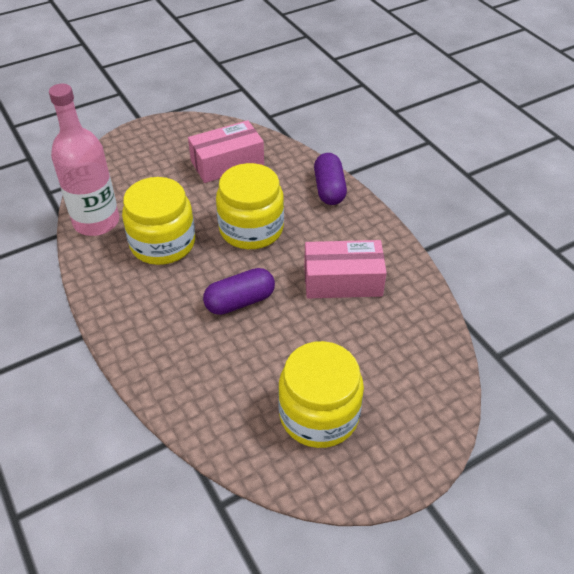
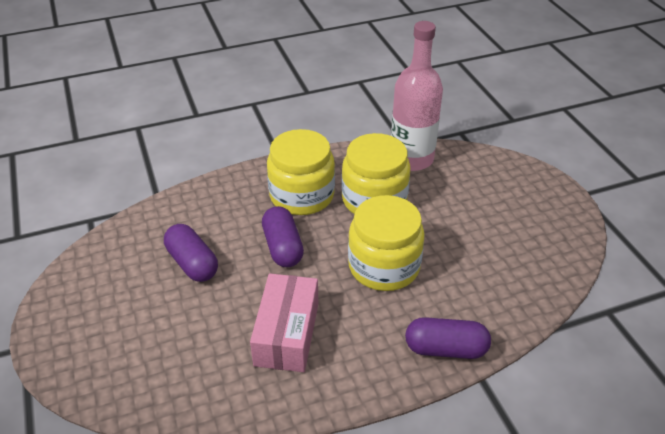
camera: 100 degrees right, 5 degrees down
(227, 163) = (500, 257): pink box -> none
(276, 370) = (192, 263): none -> purple capsule
(319, 414) = (133, 286): yellow jar -> yellow jar (302, 195)

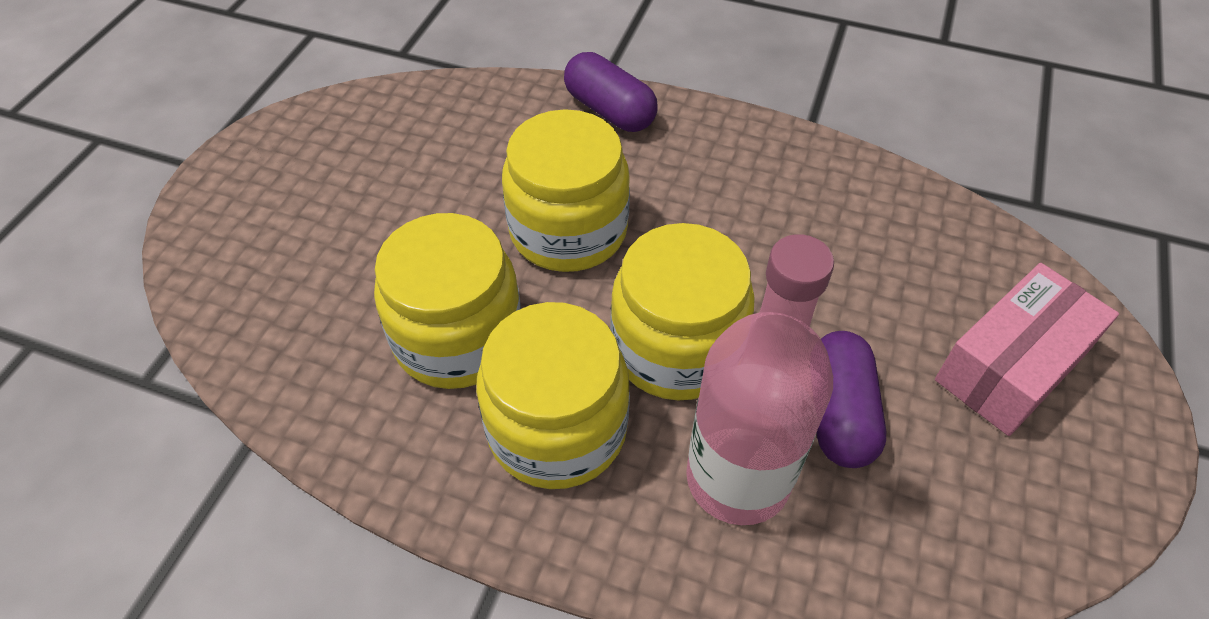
camera: 140 degrees left, 10 degrees up
(283, 247) = (676, 348): purple capsule -> yellow jar
(287, 333) = (772, 226): pink box -> pink box (1011, 365)
(411, 159) = (301, 375): pink bottle -> pink bottle (738, 478)

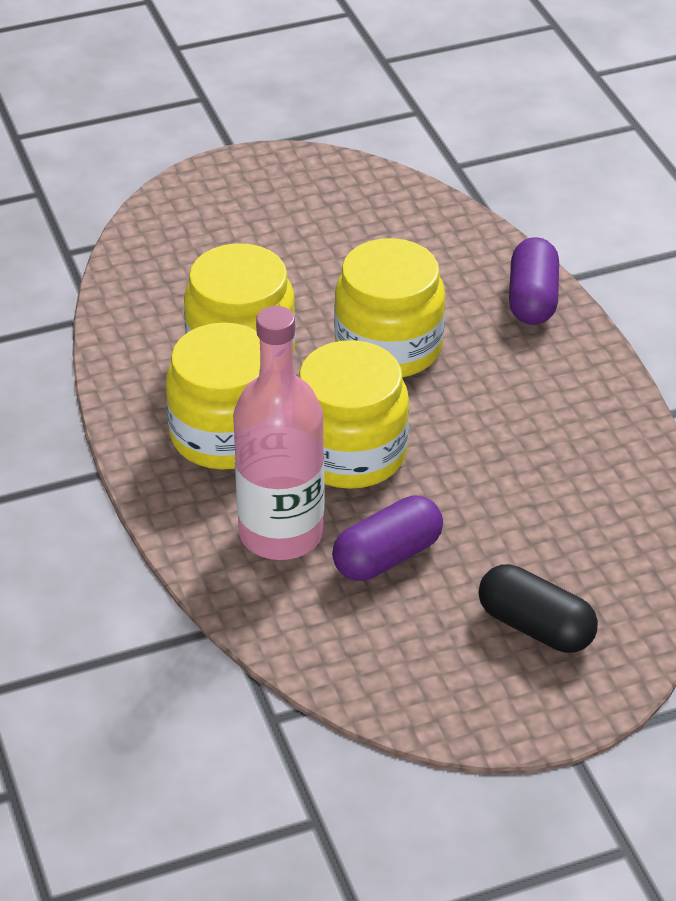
camera: 50 degrees right, 10 degrees down
(1011, 365) = (535, 627): pink box -> black capsule

